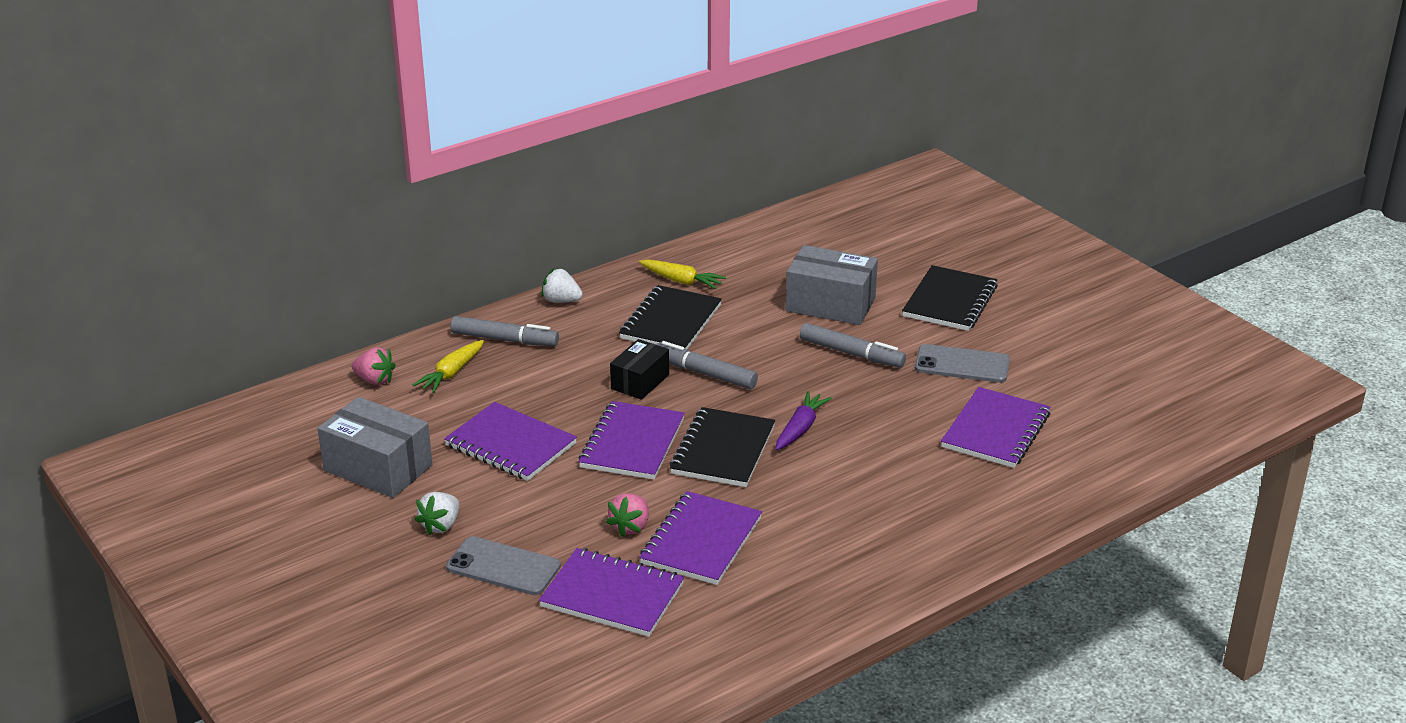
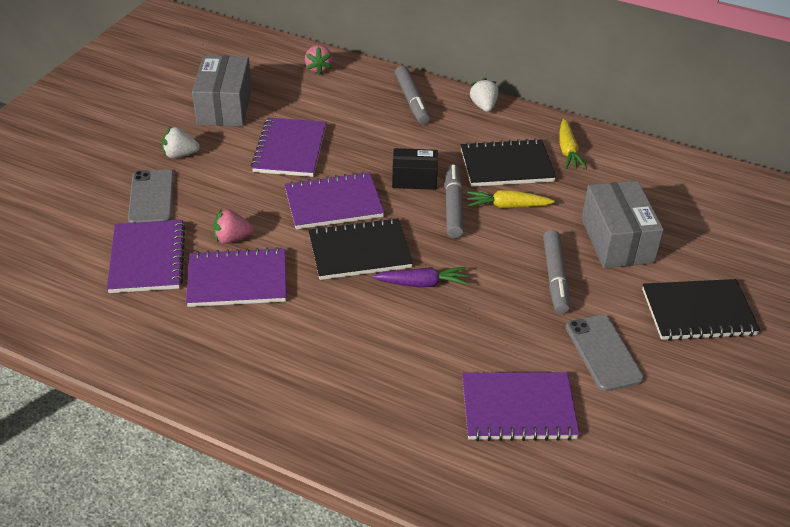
camera: 60 degrees right, 10 degrees up
(451, 373) = (352, 94): yellow carrot -> yellow carrot (507, 206)

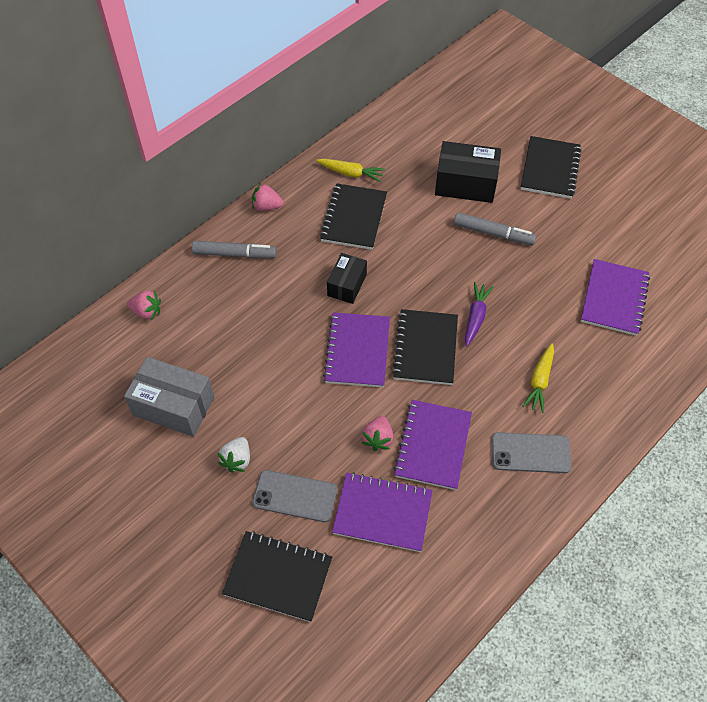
camera: 70 degrees left, 15 degrees up
(65, 205) = (278, 577): none -> black notebook
(290, 149) = (267, 366): purple notebook -> none
(453, 207) = (392, 269): grey marker -> none
(483, 106) = (266, 206): white strawberry -> pink strawberry
(507, 206) = (404, 234): yellow carrot -> yellow carrot (539, 381)
(603, 352) = (574, 234): grey phone -> grey phone (530, 453)
(617, 240) = (465, 184): grey box -> black box

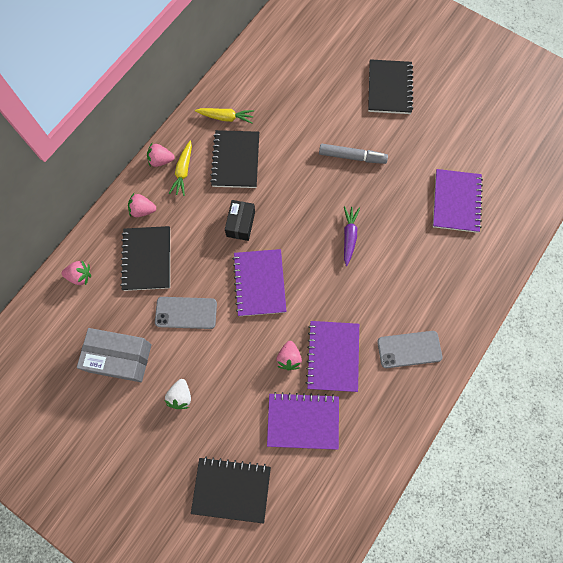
camera: 10 degrees left, 15 degrees up
(234, 254) = (143, 210): grey marker -> pink strawberry
(295, 496) = (232, 419): grey phone -> grey phone (186, 312)
(425, 348) = (313, 271): black notebook -> black notebook (147, 259)
(465, 184) = (322, 113): black box -> none
(539, 381) = (407, 285): yellow carrot -> yellow carrot (183, 171)

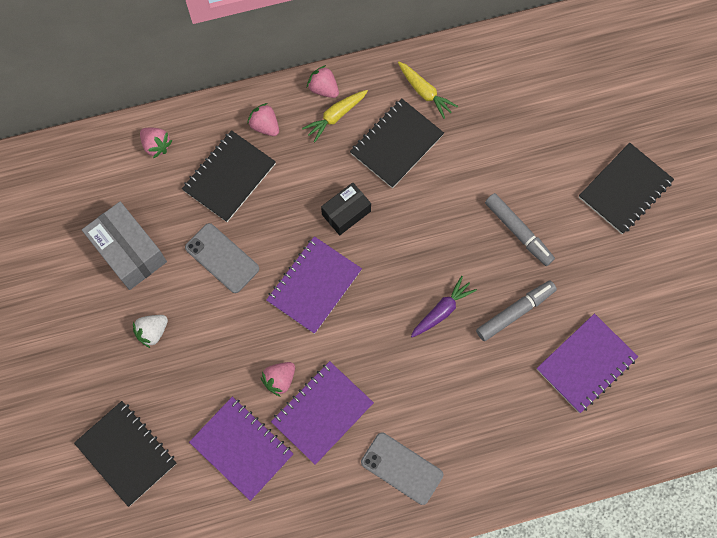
camera: 40 degrees right, 0 degrees up
(391, 204) = (515, 312): none -> grey marker

